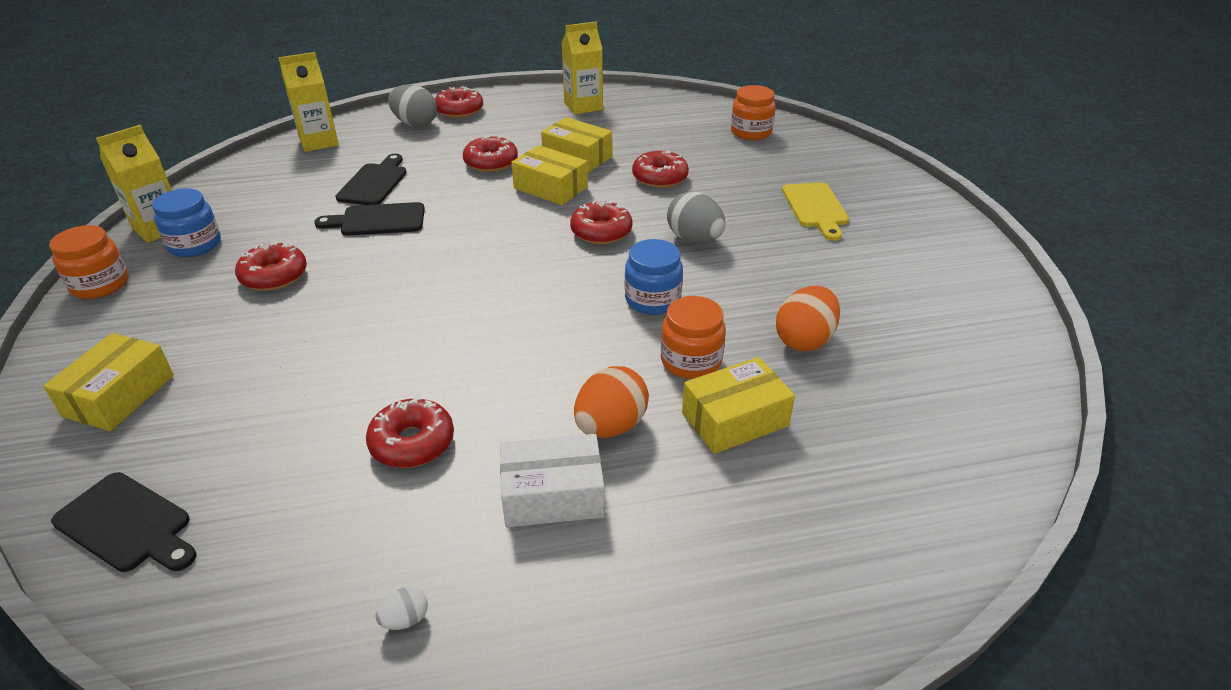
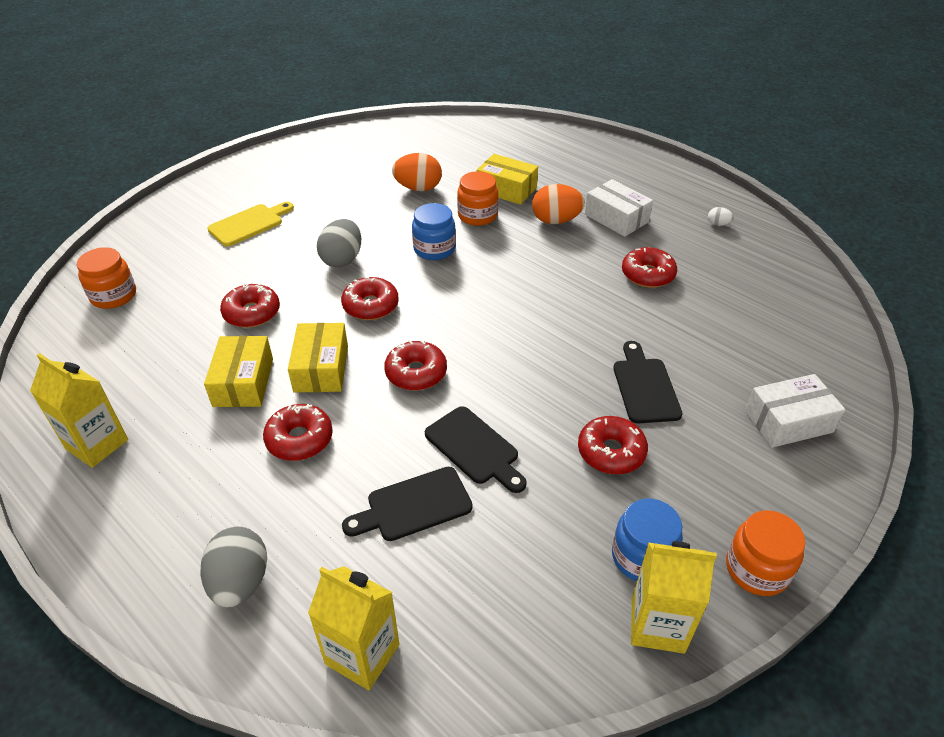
camera: 125 degrees left, 5 degrees up
(119, 396) = (788, 421): yellow box -> white box
(127, 524) = (815, 334): black cutting board -> black cutting board (644, 387)
(459, 110) = (170, 562): red donut -> red donut (416, 373)

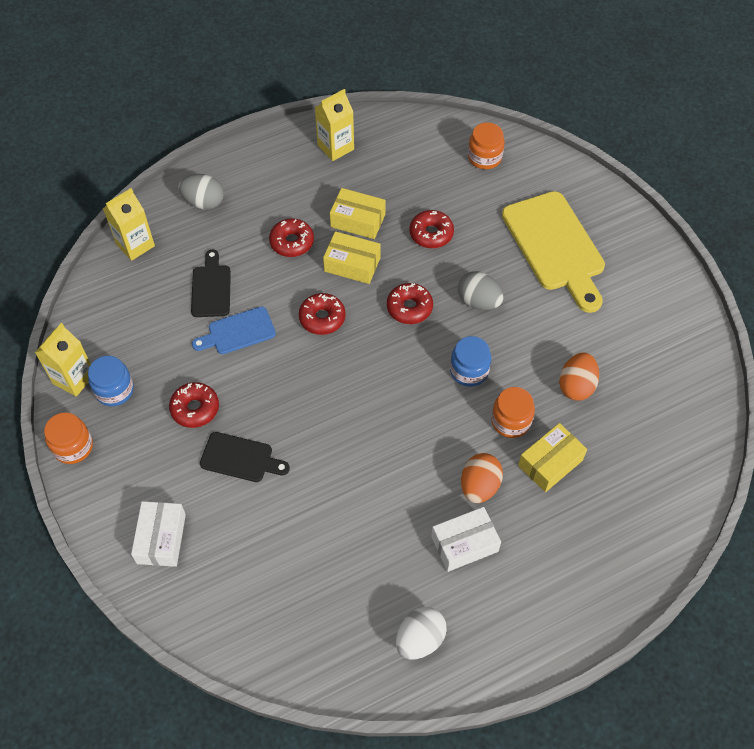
camera: 110 degrees right, 15 degrees up
(249, 224) = (555, 246): yellow cutting board -> yellow cutting board, size x1.86
(475, 448) = (238, 332): black cutting board -> blue cutting board
(647, 274) = (367, 528): red donut -> none
(718, 224) = (420, 639): white egg -> white egg, size x2.12

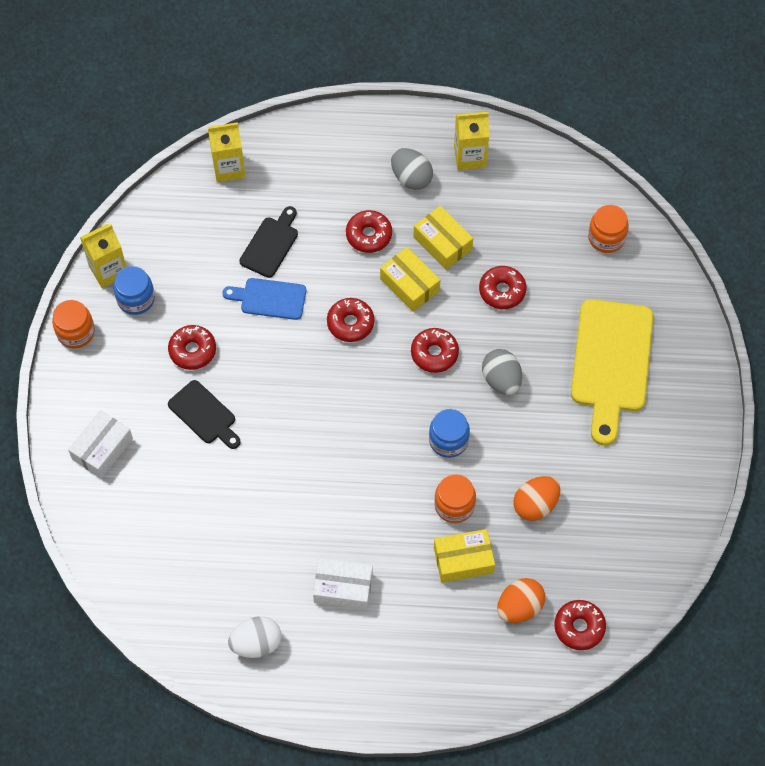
camera: 30 degrees right, 5 degrees up
(204, 202) = (313, 155): grey egg -> grey egg (411, 178)
(479, 486) = (388, 547): orange egg -> orange egg (519, 607)
(683, 466) = (579, 627): none -> red donut

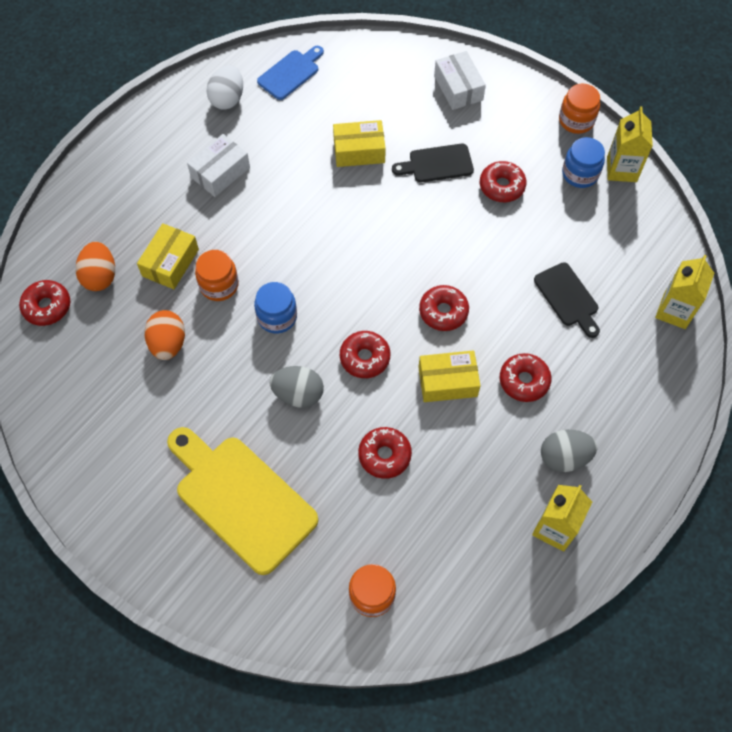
camera: 125 degrees right, 0 degrees up
(269, 299) = (512, 266): blue cutting board -> blue cutting board (290, 73)
(442, 243) = (471, 437): yellow box -> yellow box (359, 151)

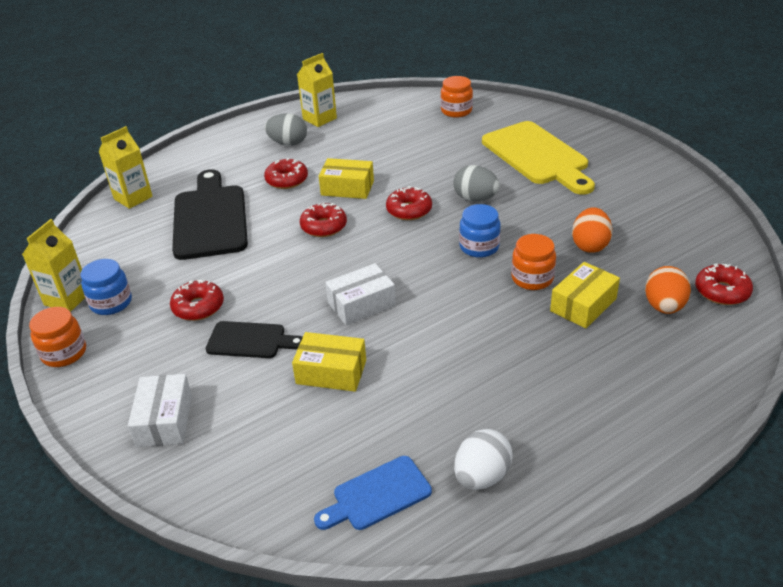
camera: 160 degrees left, 25 degrees down
(220, 172) = (511, 382): white box -> white box (361, 304)
(384, 455) = (419, 161): red donut -> none
(568, 297) = (210, 218): black cutting board -> black cutting board, size x1.86

